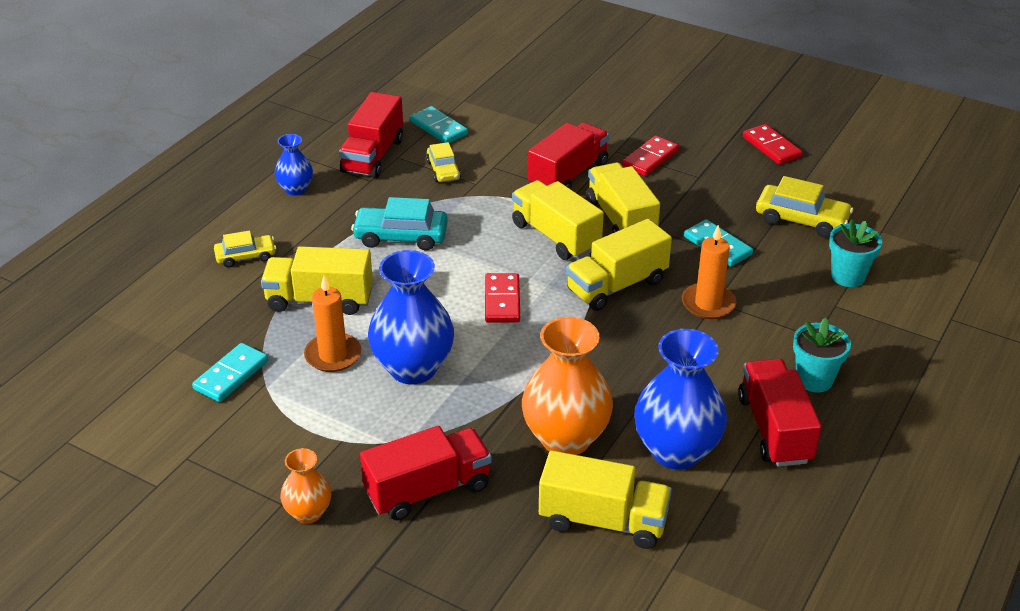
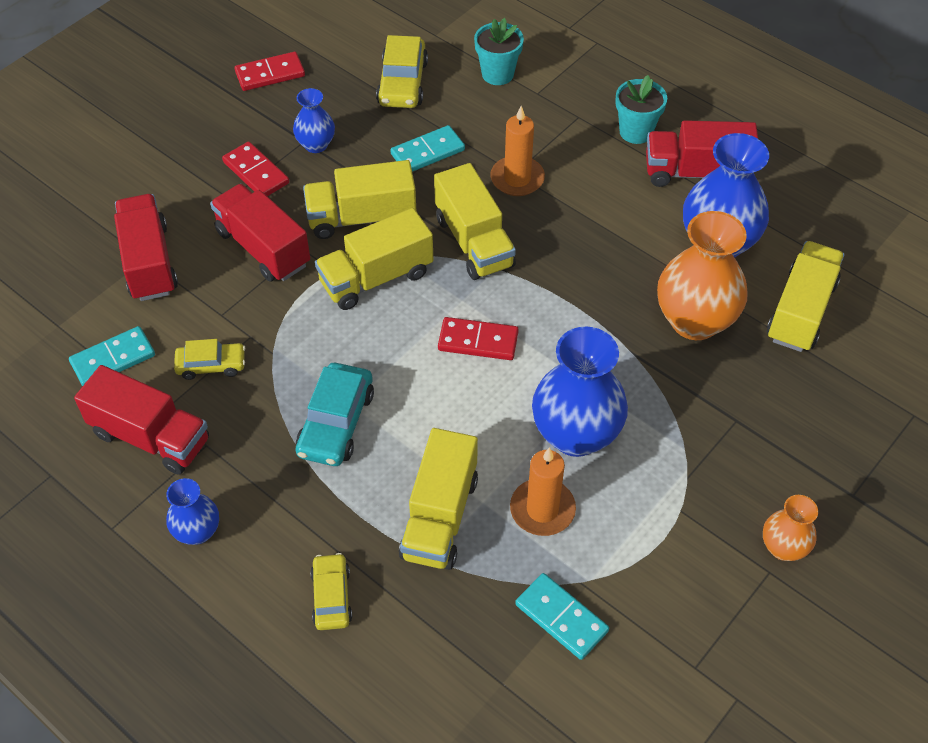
camera: 80 degrees left, 15 degrees up
(428, 490) = (756, 440): red truck -> red truck (149, 262)
(697, 183) = (316, 145): none -> blue vase
(801, 220) = (402, 83): yellow car -> yellow car turned 150 degrees clockwise

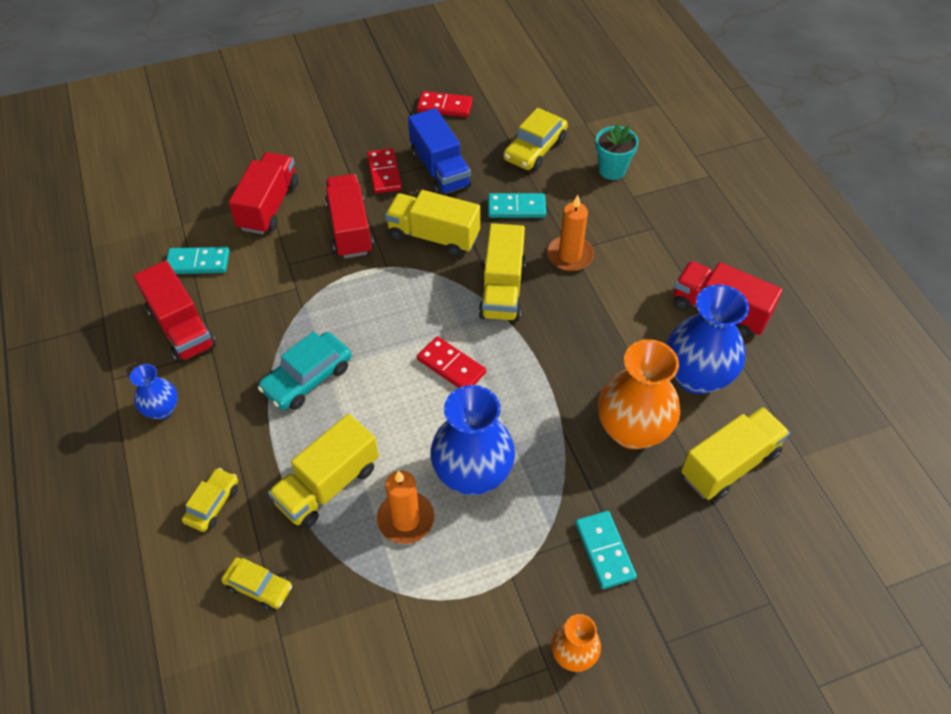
camera: 30 degrees right, 0 degrees up
(211, 365) = (256, 296): yellow car -> yellow car (258, 587)
(316, 145) = (440, 170): blue vase -> blue truck
(376, 278) = (412, 285): yellow truck -> none
(561, 618) = (358, 611): turquoise domino -> turquoise domino (604, 551)
(636, 132) = (691, 258): turquoise flower pot -> none

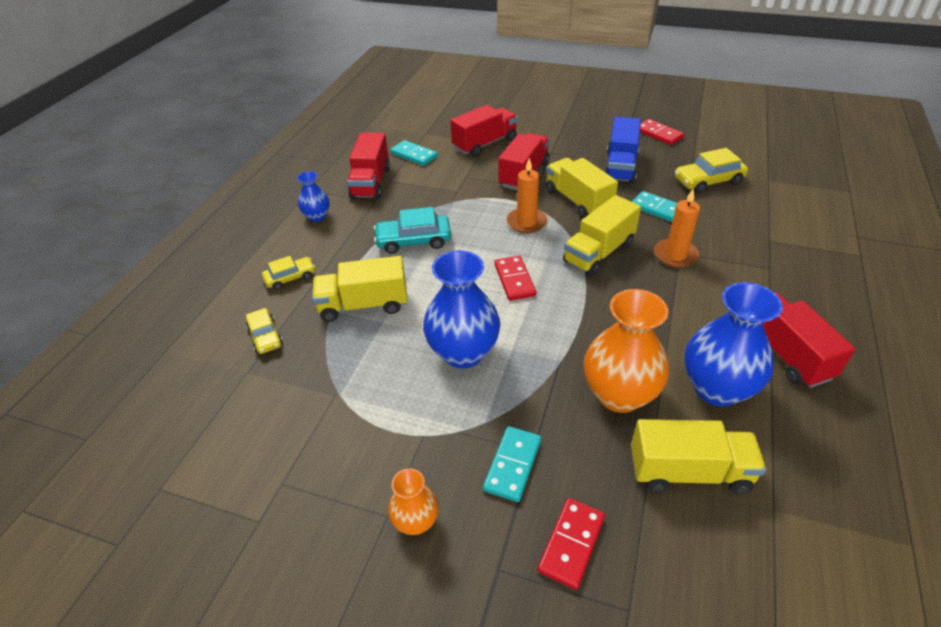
camera: 40 degrees right, 10 degrees down
(384, 173) = (578, 154): red domino -> red domino (571, 544)
(405, 519) = (390, 353): orange candle -> orange candle (526, 222)
(612, 170) = (765, 217): turquoise flower pot -> none

